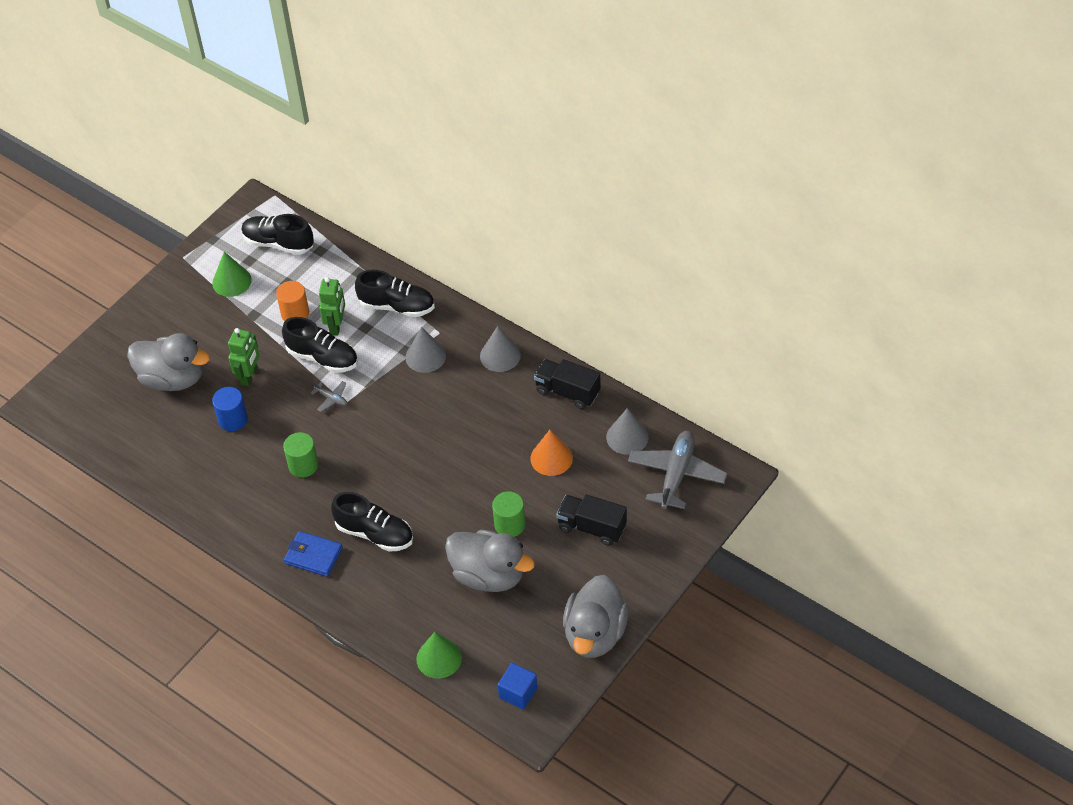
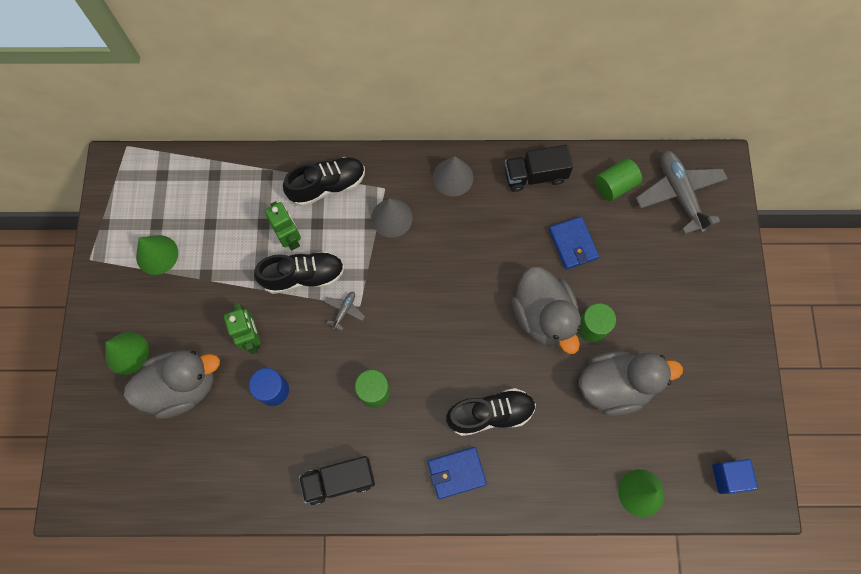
camera: 40 degrees left, 20 degrees up
(155, 333) = (127, 353): none -> green cone
(278, 243) = (169, 190): black shoe -> none
(295, 313) = (242, 249): orange cylinder -> none
(331, 398) = (344, 311): grey plane -> grey plane turned 60 degrees counterclockwise
(551, 458) = (573, 244): orange cone -> blue wallet
(592, 527) = (656, 285): black truck -> black truck (339, 480)
(595, 634) = (739, 379): grey duck -> grey duck (543, 316)
(627, 437) = (614, 185): grey cone -> green cylinder

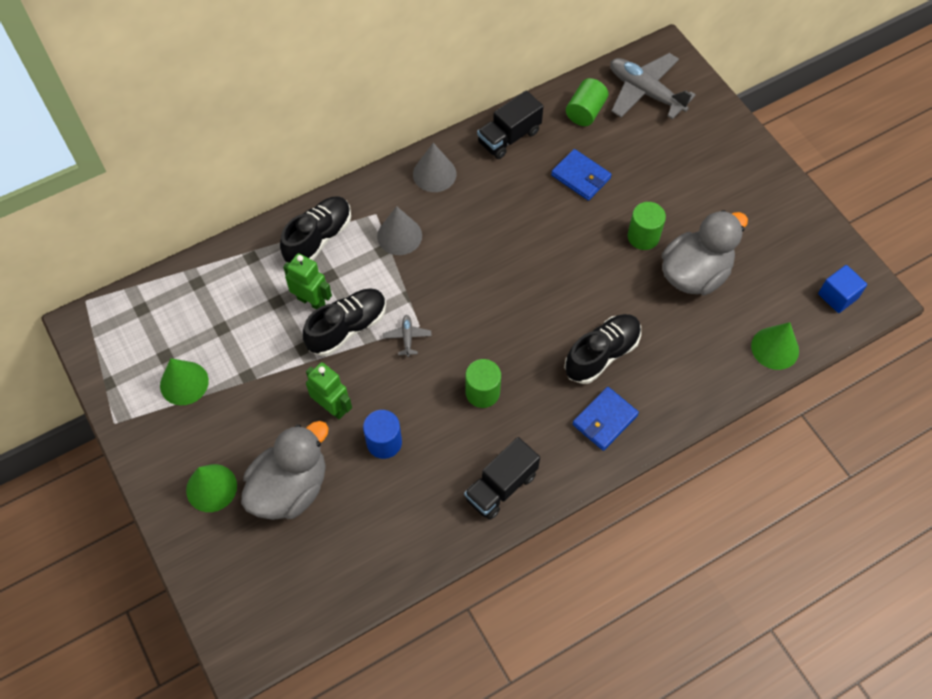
camera: 30 degrees left, 10 degrees down
(543, 316) = (594, 249): grey duck -> none

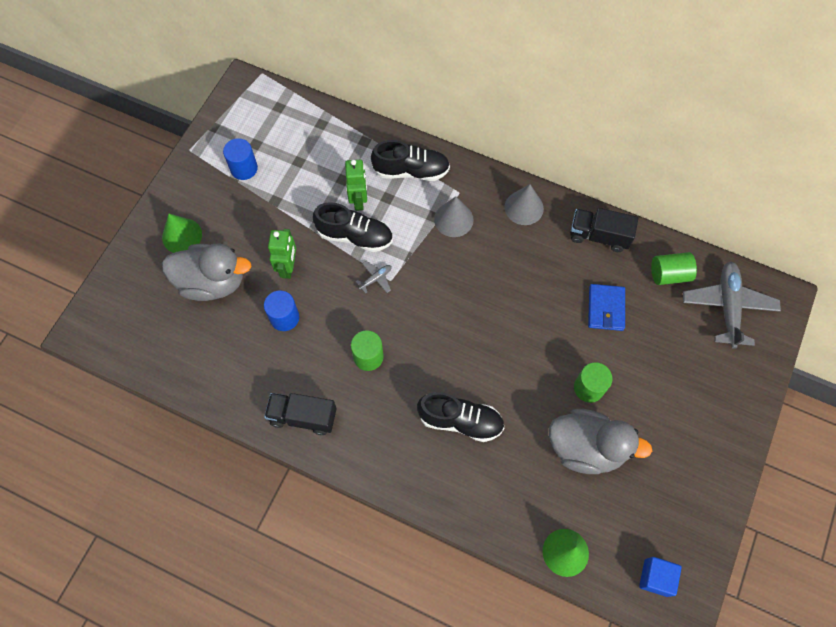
camera: 55 degrees right, 5 degrees up
(184, 383) = (244, 168): green cone -> blue cylinder
(604, 420) = (406, 457): blue wallet -> none

